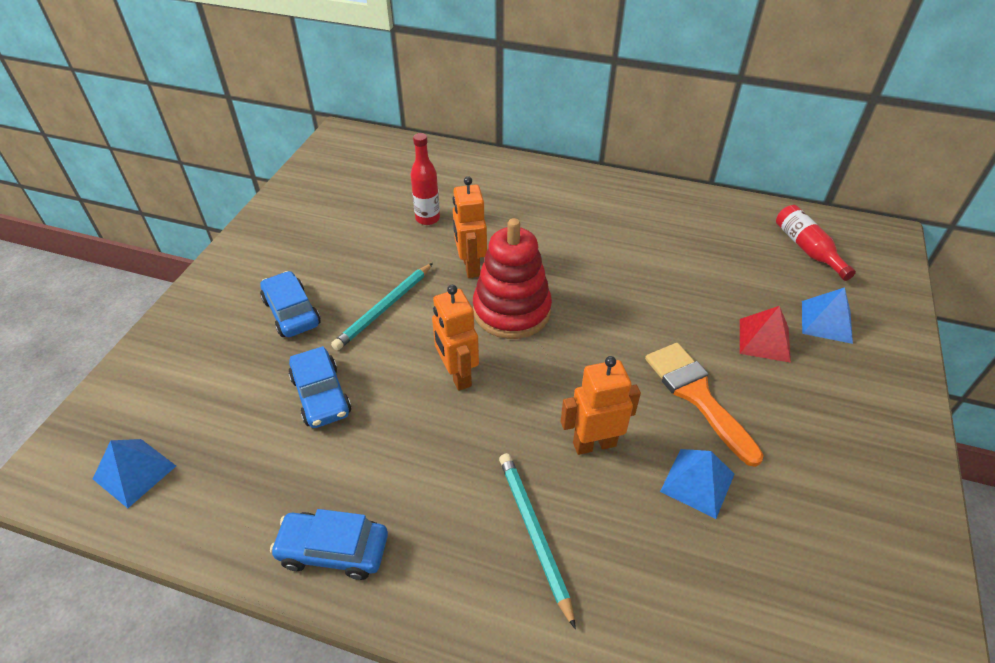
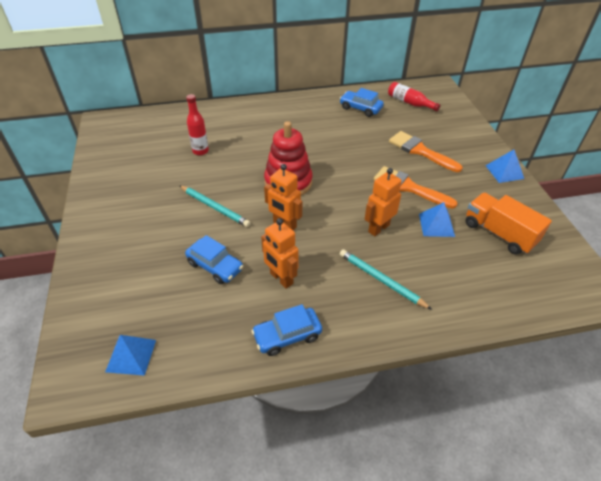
camera: 30 degrees left, 0 degrees up
(291, 312) = (158, 231): blue car -> blue car (360, 108)
(385, 308) = (215, 207): turquoise pencil -> turquoise pencil turned 60 degrees counterclockwise
(470, 267) = (247, 168): orange robot -> orange robot (281, 278)
(764, 340) = (420, 151): red pyramid -> orange brush
(805, 551) = (499, 233): none -> orange truck
(826, 321) = (440, 133): blue pyramid -> blue pyramid (504, 172)

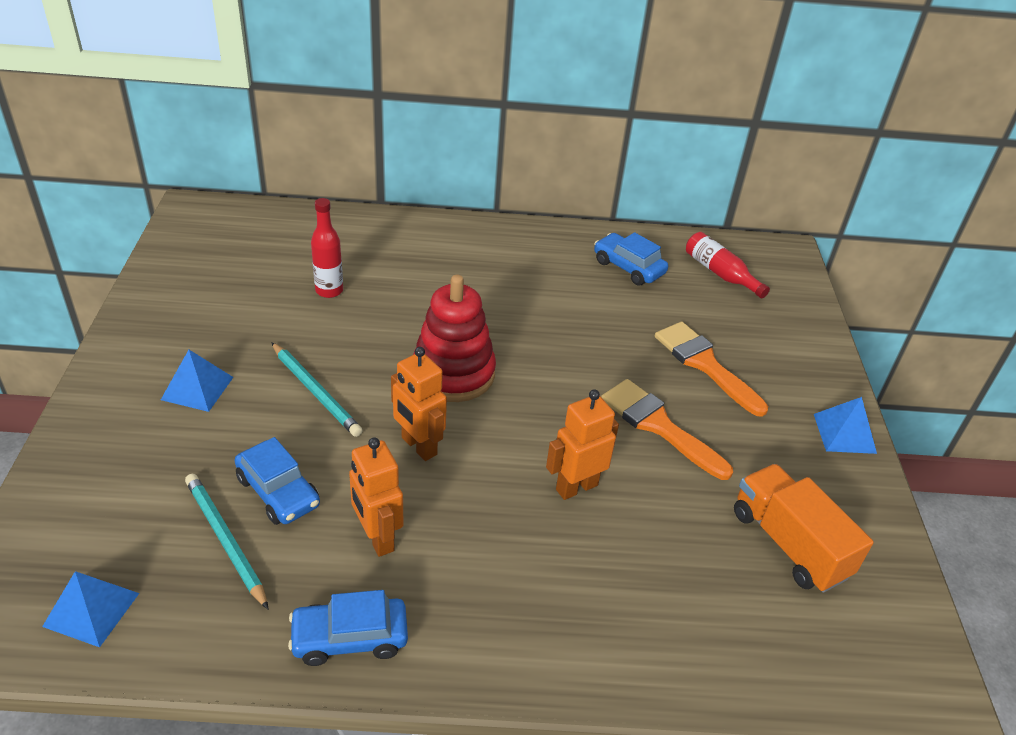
camera: 10 degrees right, 5 degrees down
(381, 280) = (545, 580): turquoise pencil -> turquoise pencil (225, 540)
(436, 225) = (681, 503): blue pyramid -> blue pyramid (197, 388)

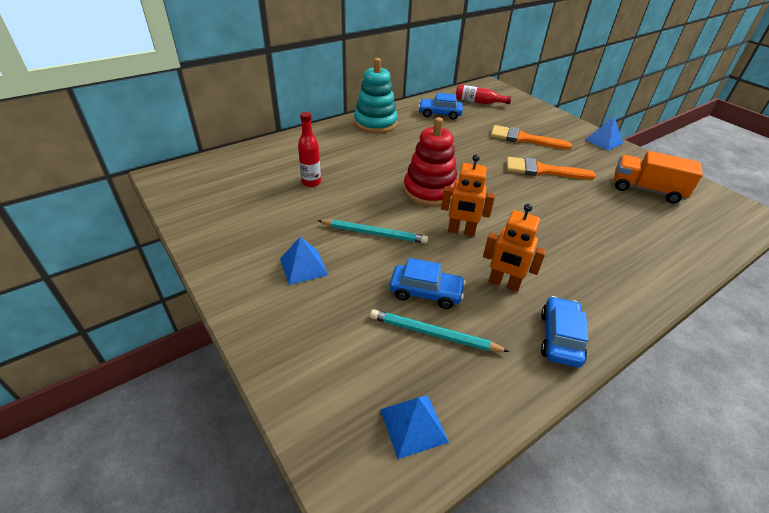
camera: 35 degrees left, 0 degrees up
(350, 638) = (560, 338): blue car -> blue car turned 150 degrees clockwise
(514, 243) = (375, 123): none -> turquoise stacking toy
(576, 487) = (549, 211): orange robot -> none

